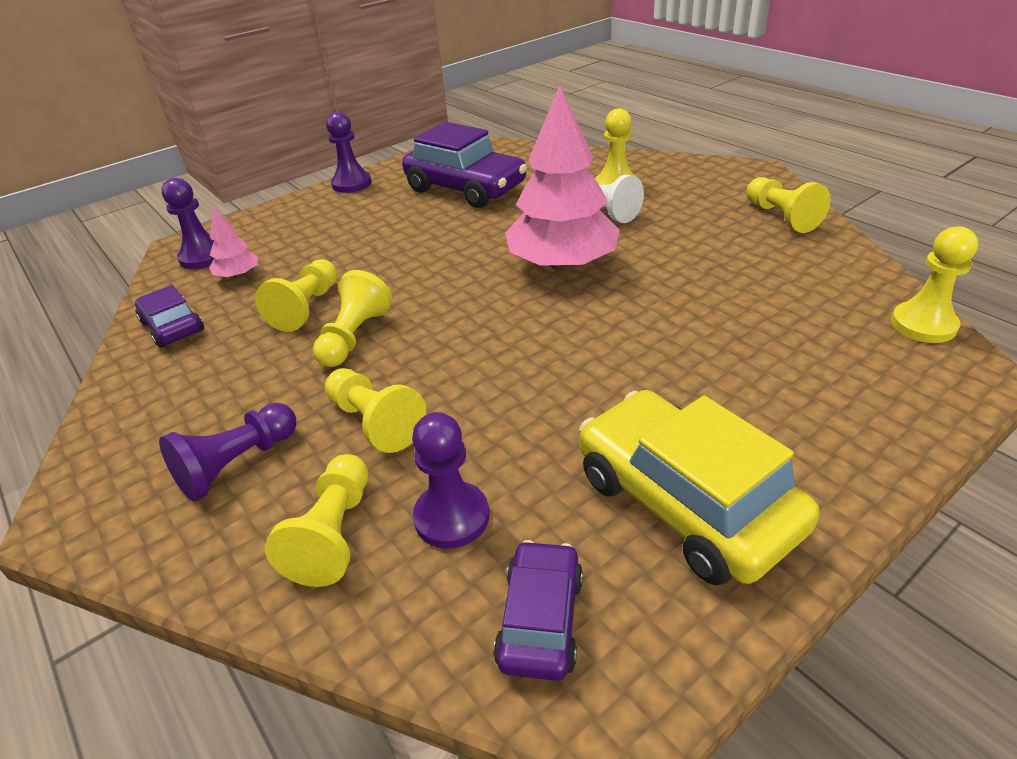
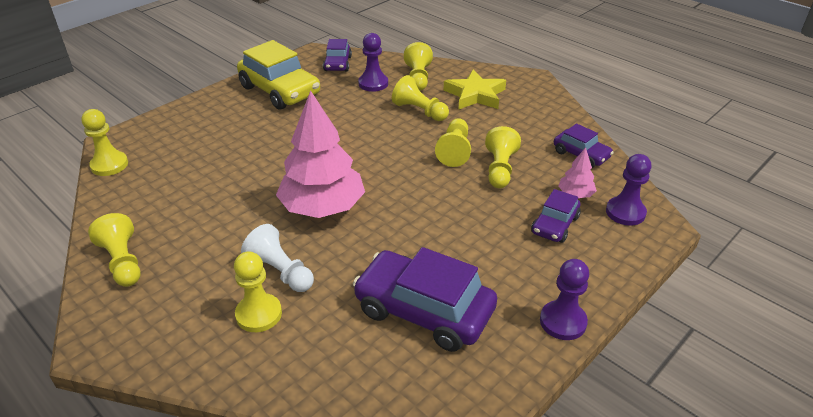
camera: 170 degrees right, 0 degrees up
(237, 464) = (475, 95): purple pawn -> yellow star
(294, 246) = (555, 225): none -> purple car

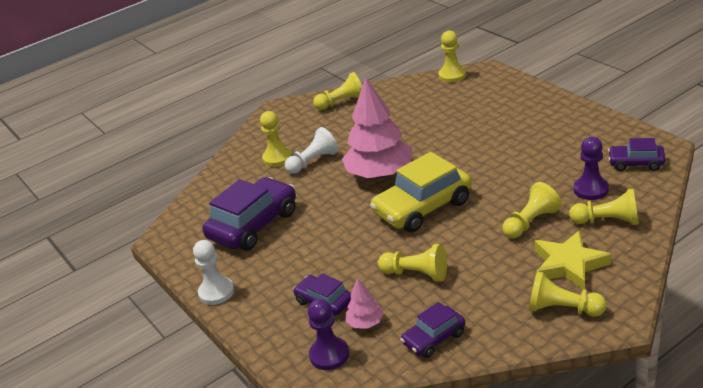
camera: 105 degrees right, 5 degrees down
(280, 91) = (571, 134): yellow car -> yellow car (422, 207)
(454, 151) = (452, 245): yellow pawn -> yellow pawn (562, 309)
(563, 322) = (216, 292): purple pawn -> white pawn

